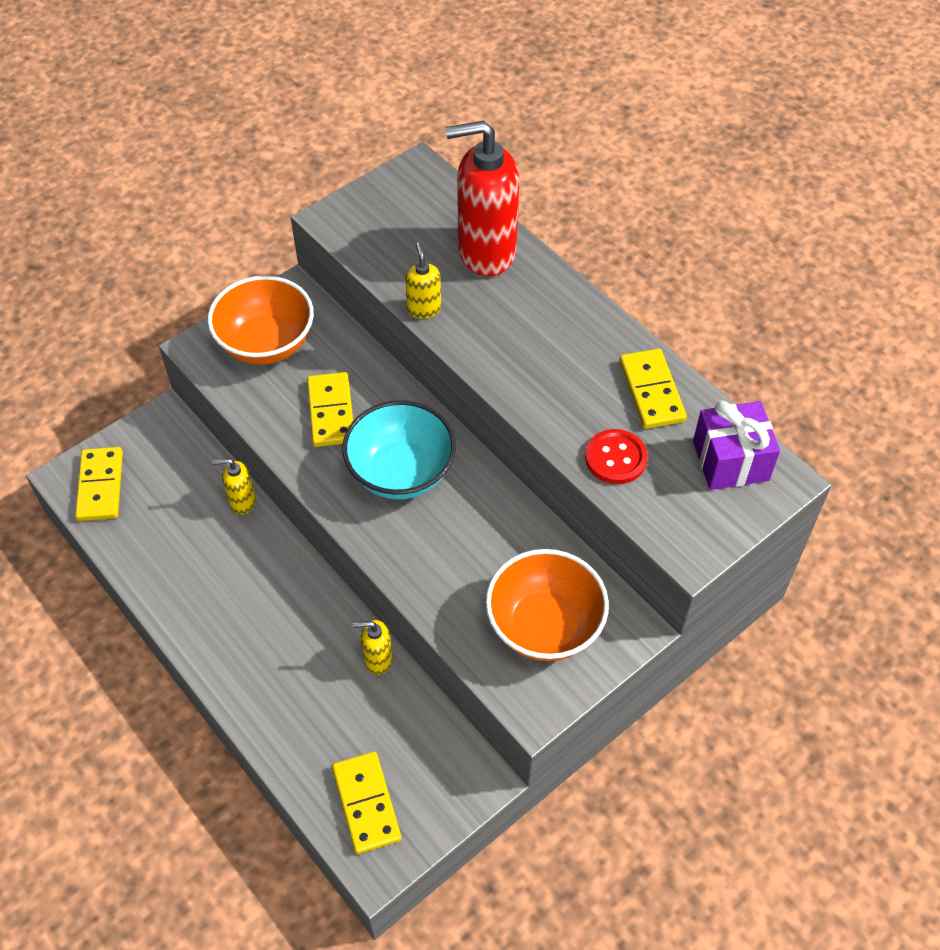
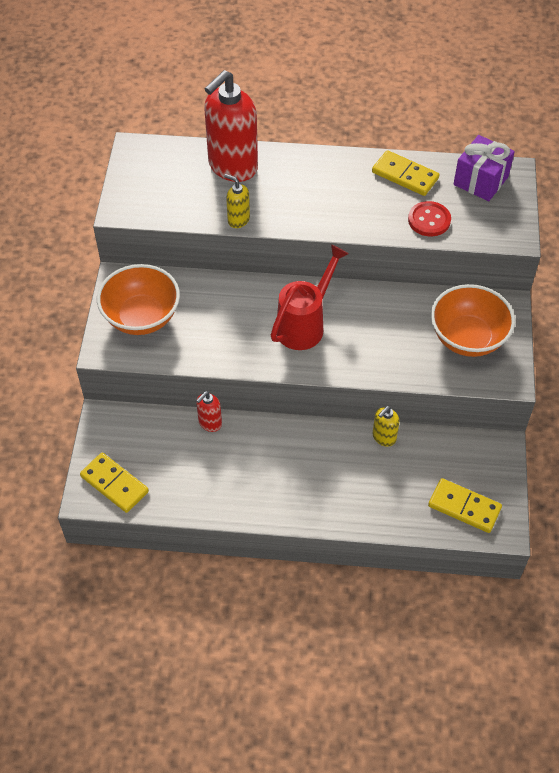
camera: 45 degrees left, 0 degrees up
(242, 501) = (210, 423): yellow soap dispenser -> red soap dispenser
(331, 412) = (227, 324): yellow domino -> none
(401, 472) = (305, 324): turquoise bowl -> red watering can

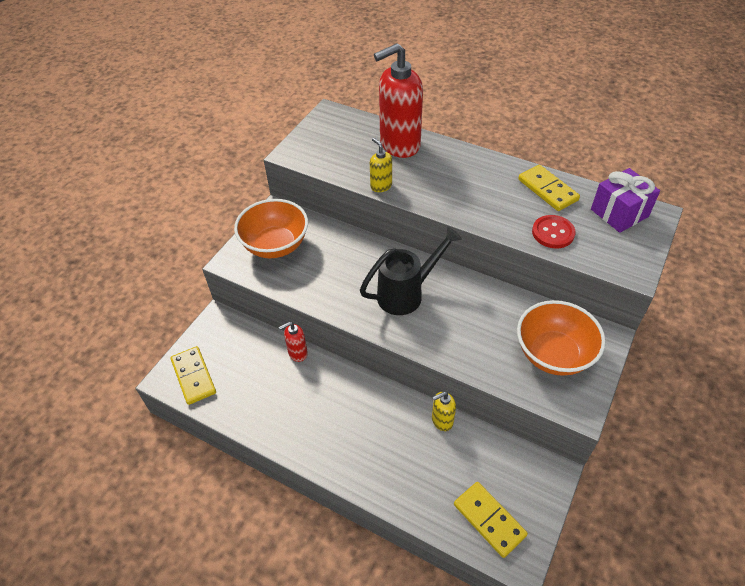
camera: 25 degrees right, 5 degrees down
(305, 324) = (407, 293): red watering can -> black watering can

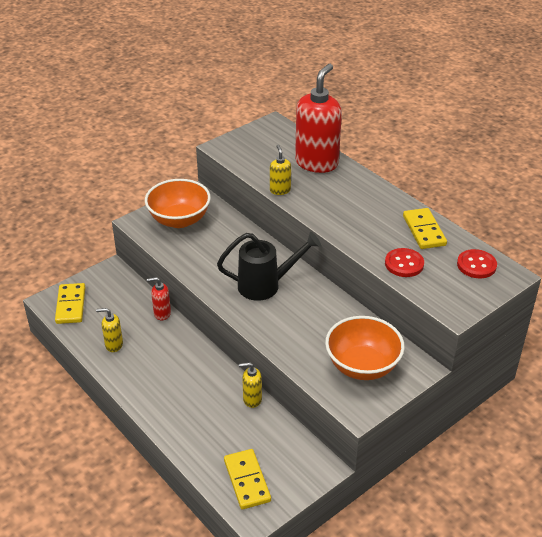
camera: 20 degrees right, 10 degrees down
(265, 408) = (114, 345): none -> yellow soap dispenser
(399, 145) = (317, 163): red soap dispenser -> red soap dispenser turned 120 degrees clockwise
(619, 213) = (476, 265): purple gift -> red button

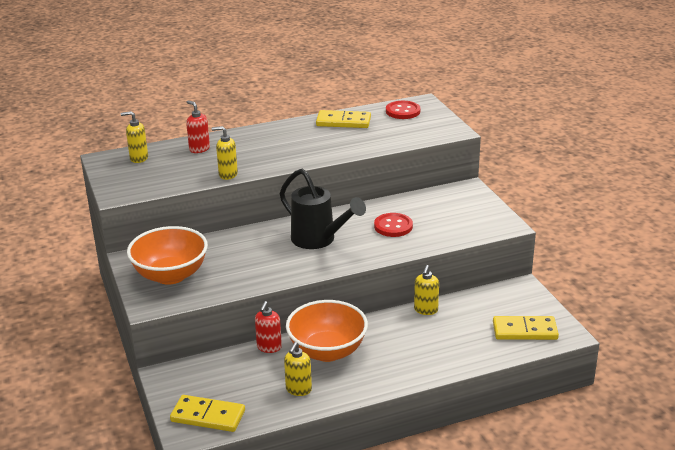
camera: 70 degrees left, 10 degrees down
(266, 285) = (319, 240): black watering can -> black watering can turned 120 degrees clockwise
(283, 138) = (138, 158): none -> yellow soap dispenser
(317, 163) = (199, 149): red soap dispenser -> red soap dispenser, size x0.46
(362, 366) = (454, 213): orange bowl -> orange bowl (327, 351)
(404, 264) = (382, 138): red button -> red button (393, 226)

